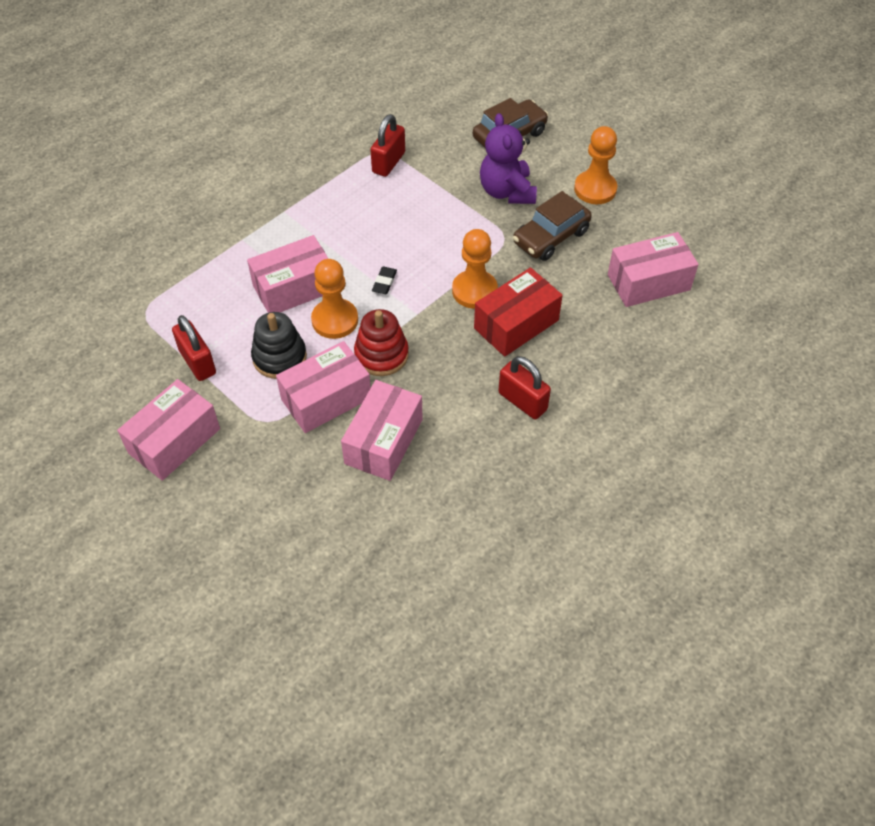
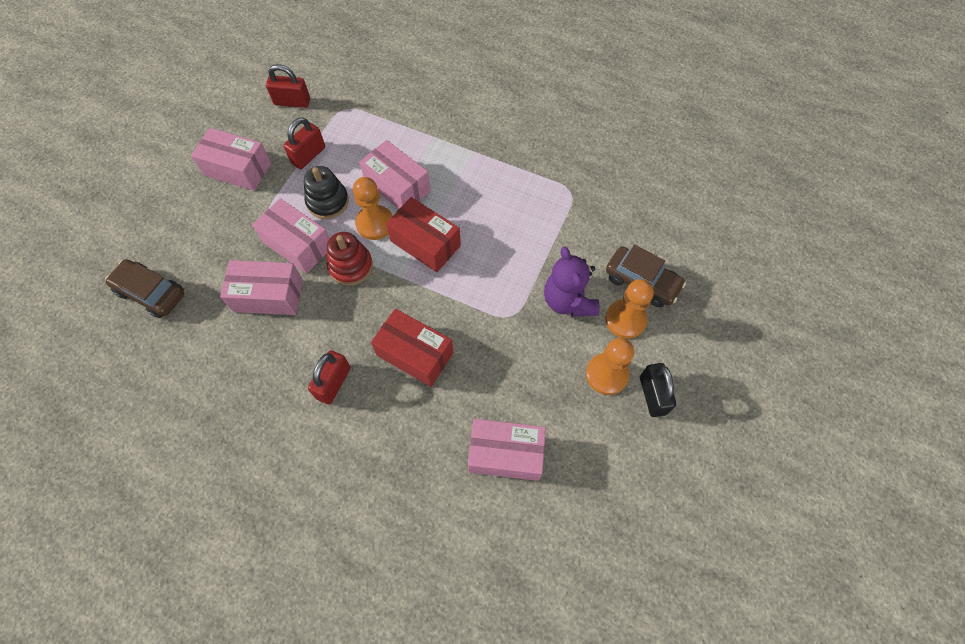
camera: 70 degrees right, 10 degrees up
(384, 282) = (425, 243): black eraser -> red box
(388, 162) = (560, 201): red padlock -> red padlock (292, 102)
(474, 291) = (440, 311): orange pawn -> orange pawn (625, 320)
(507, 192) = (568, 301): purple teddy bear -> purple teddy bear turned 75 degrees counterclockwise
(551, 237) = (527, 353): brown car -> brown car (151, 293)
(626, 166) = (652, 395): none -> black padlock
(648, 282) = (505, 454): pink box -> pink box turned 45 degrees counterclockwise

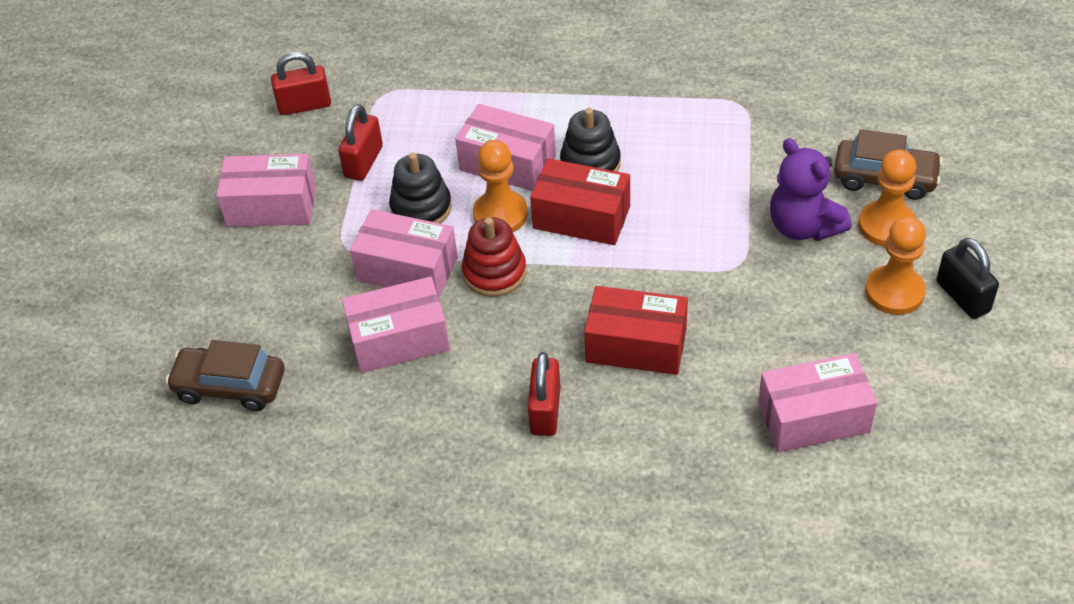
camera: 15 degrees left, 15 degrees down
(450, 204) = (590, 164): none -> black stacking toy

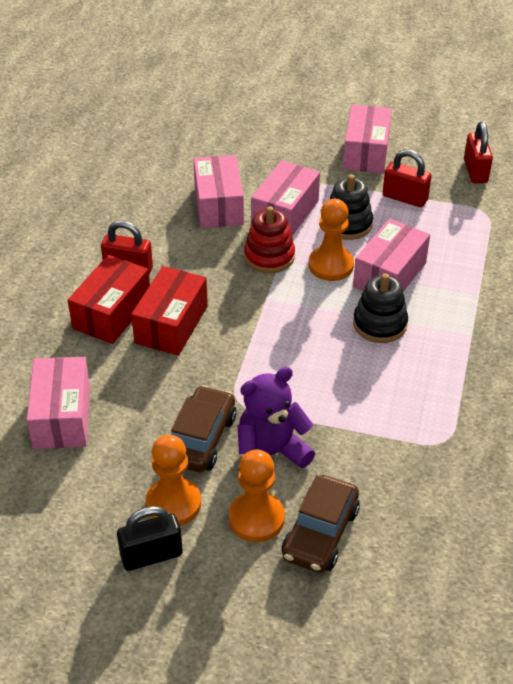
camera: 95 degrees right, 5 degrees down
(230, 386) = (204, 132): brown car -> brown car (201, 438)
(581, 217) = (317, 311): red box -> red box (112, 313)

